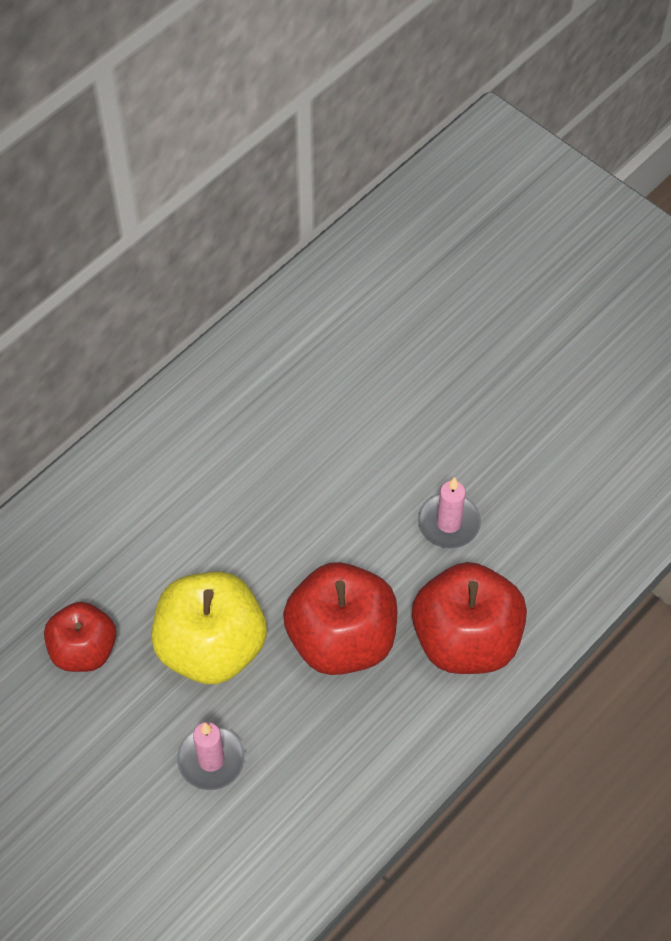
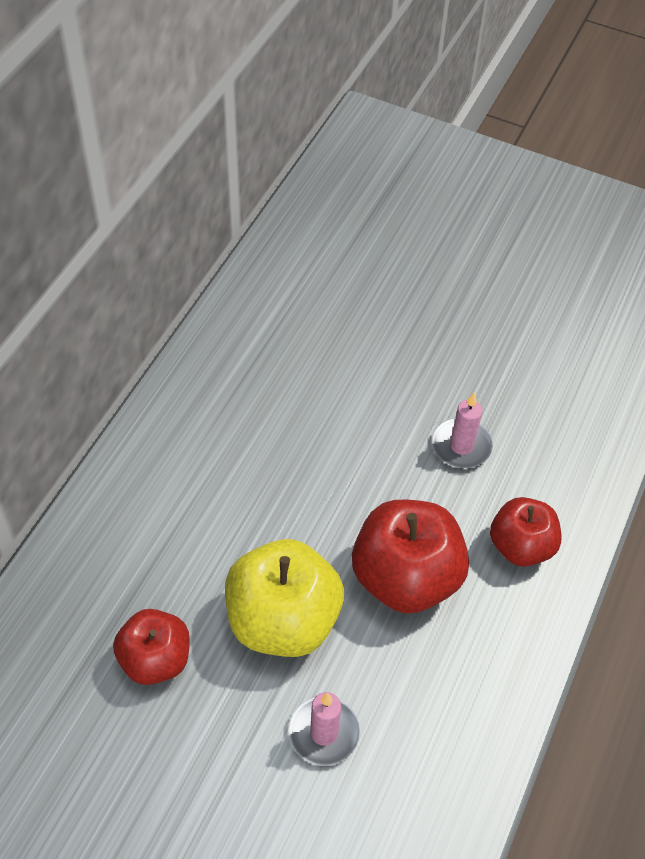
camera: 20 degrees left, 5 degrees down
(466, 639) = (520, 546): red apple -> red apple, size x0.63

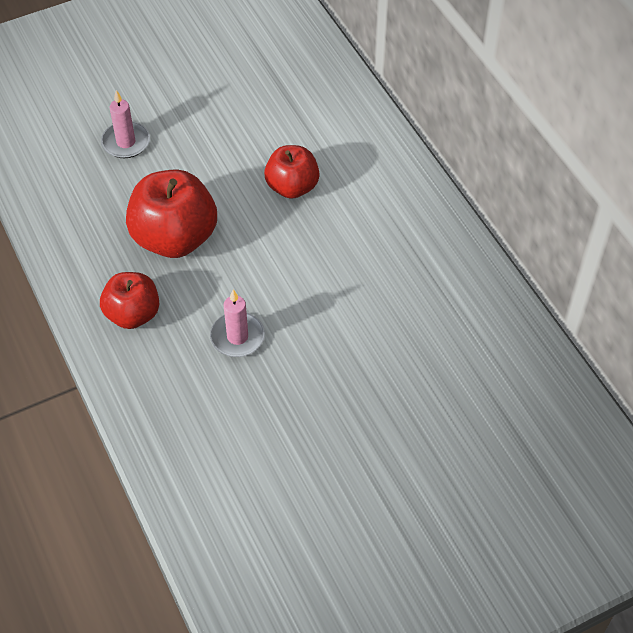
camera: 130 degrees right, 0 degrees up
(155, 659) = (242, 97): red apple -> red apple (292, 187)
(283, 620) = (208, 163): yellow apple -> none

